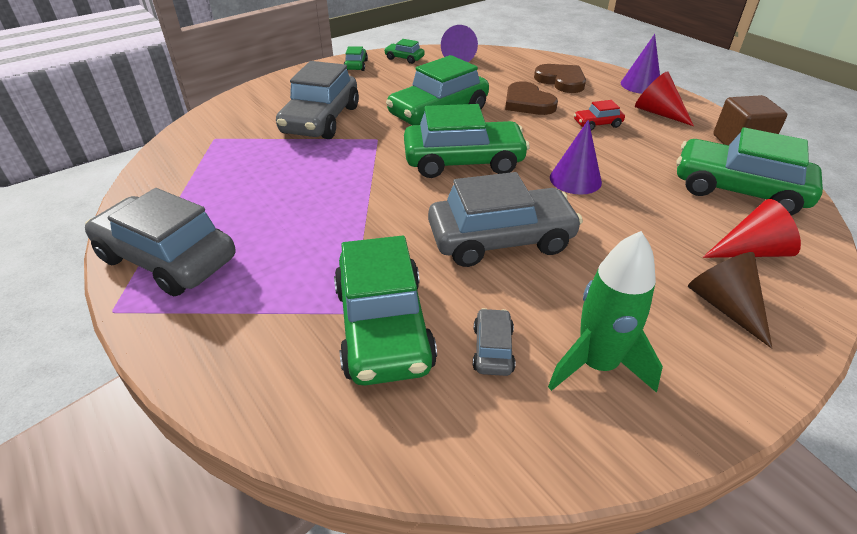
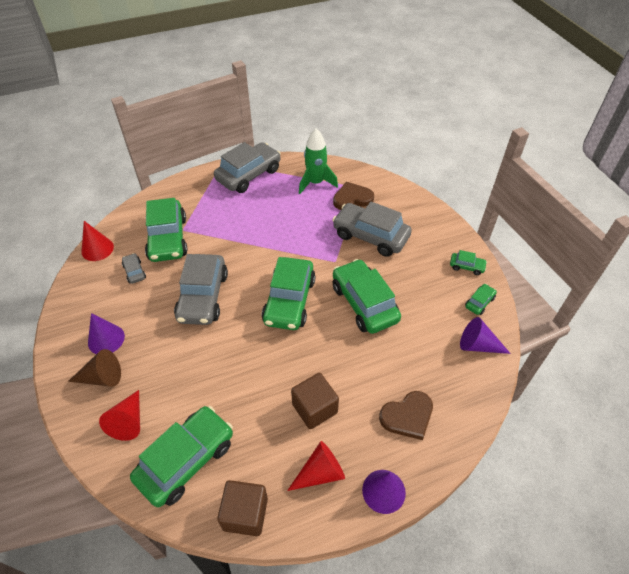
camera: 105 degrees right, 10 degrees up
(383, 327) = (168, 239): green car -> green car turned 105 degrees counterclockwise
(457, 454) = (97, 249): none -> red cone
(493, 349) = (134, 272): grey car -> grey car turned 135 degrees counterclockwise
(527, 103) = (367, 370): brown heart -> brown heart (352, 198)
(575, 179) = (243, 357): purple cone -> purple cone (106, 339)
(596, 364) = (104, 305): green rocket -> green rocket (315, 183)
(597, 124) = (314, 408): red car -> brown cube

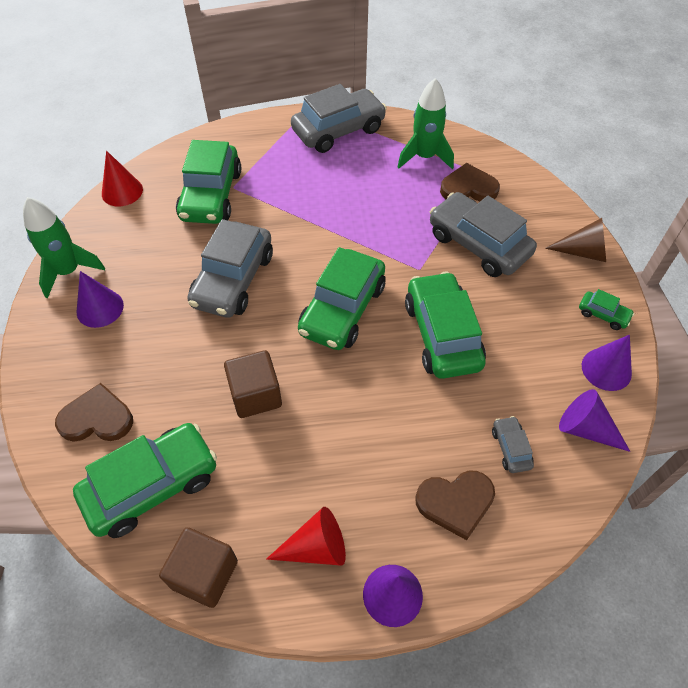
camera: 15 degrees right, 5 degrees up
(72, 317) = (68, 271): none -> green rocket
(101, 377) = (81, 355): brown cone -> brown cone (583, 252)
(128, 421) = (97, 418): red cone -> brown heart
(134, 272) = (158, 230): grey car -> grey car (511, 448)
(314, 408) = (333, 460): brown cube -> brown cube (255, 395)
(479, 302) = (606, 369): green car -> purple cone

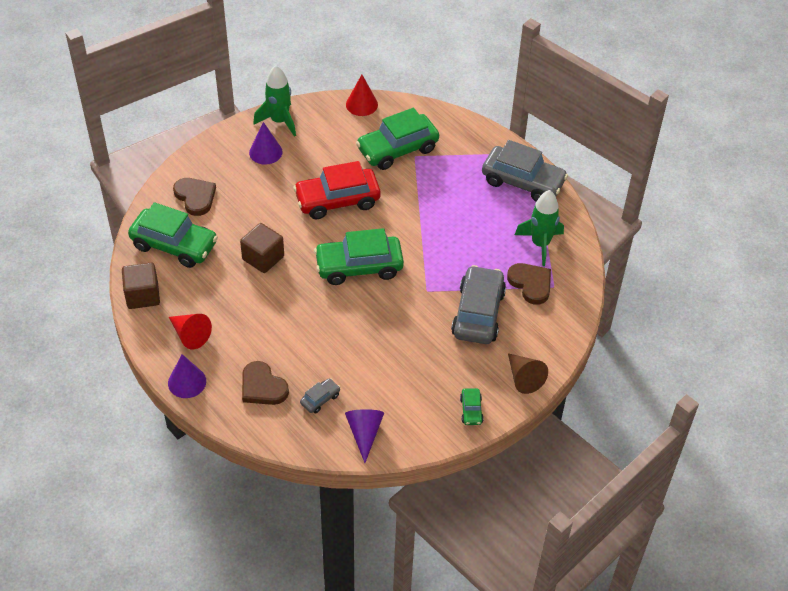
camera: 55 degrees right, 5 degrees down
(233, 280) = (337, 200): grey car -> red car
(442, 334) = (380, 327): green car -> none
(606, 369) = (423, 428): purple cone -> none

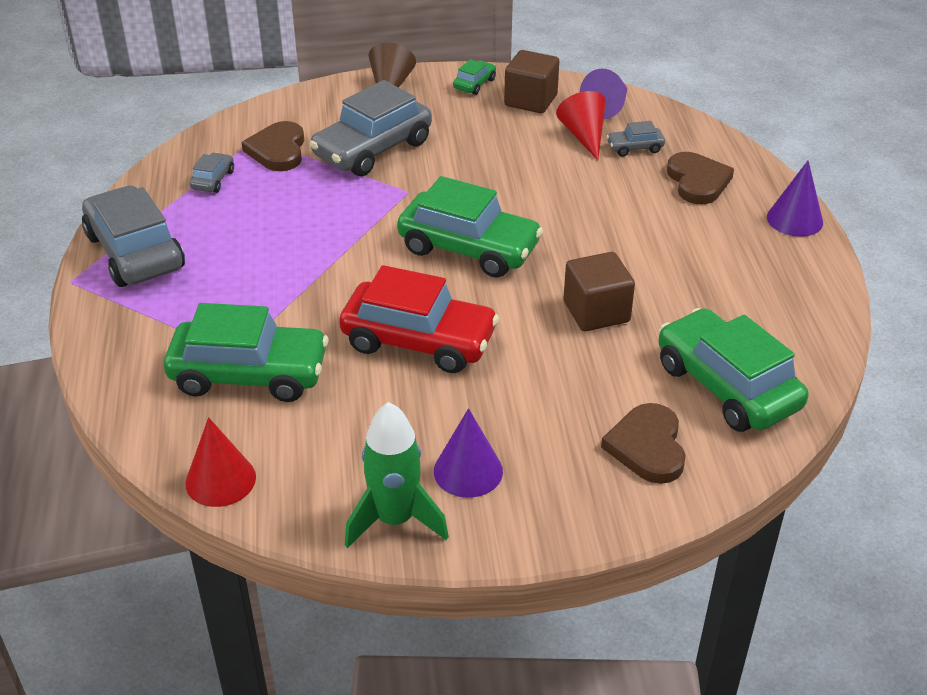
camera: 145 degrees left, 10 degrees down
(143, 295) = (813, 337): brown cube -> brown cube (530, 100)
(190, 335) = (764, 264): red cone -> red cone (584, 136)
(540, 244) = (213, 180): green rocket -> grey car

